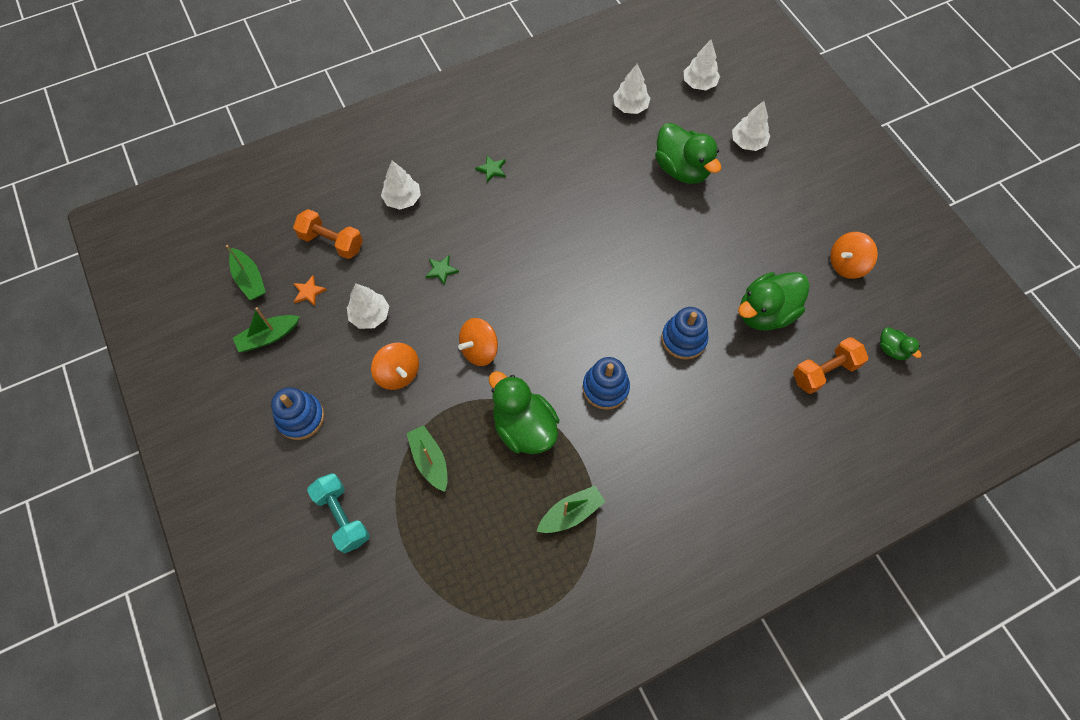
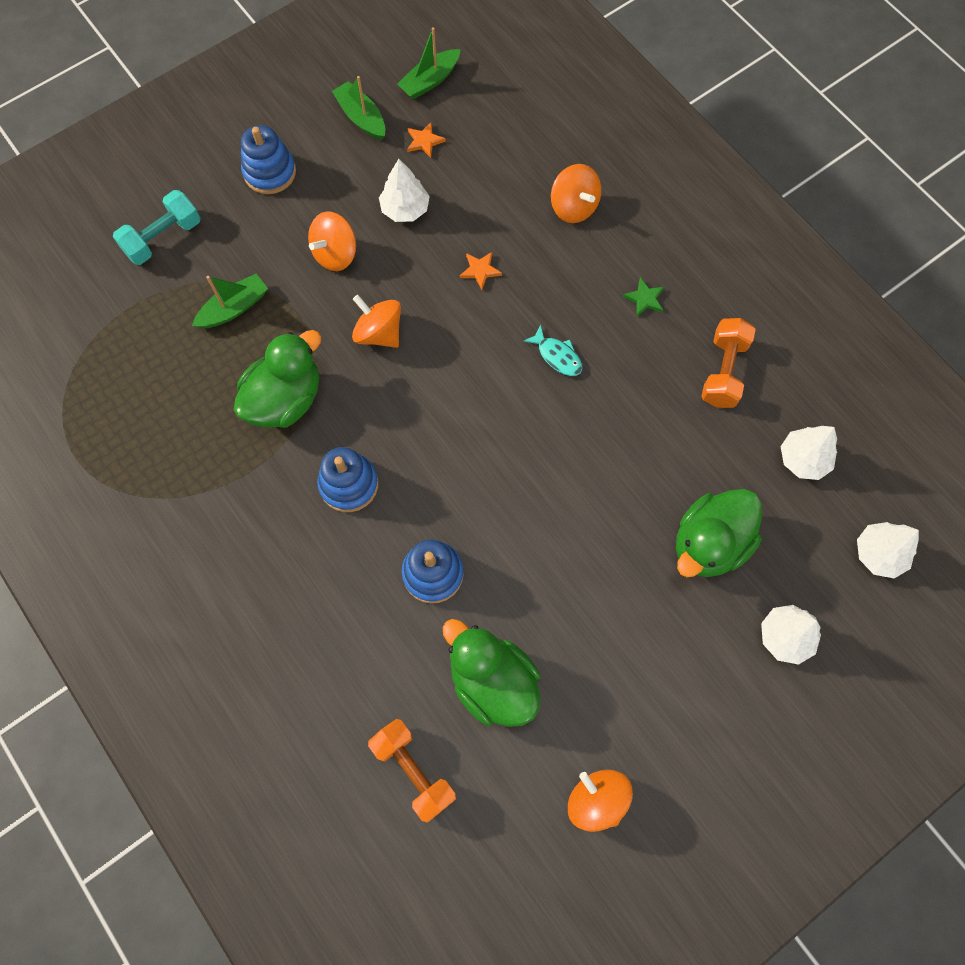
camera: 80 degrees right, 5 degrees up
(332, 242) = (496, 147): orange dumbbell -> orange dumbbell (723, 371)
(402, 199) = (573, 207): white tree -> orange spinning top
(441, 270) = (480, 270): green star -> orange star
(526, 231) = (557, 356): none -> turquoise fish
(571, 513) = (185, 467): green boat -> none
(892, 349) = (464, 872): green duck -> none

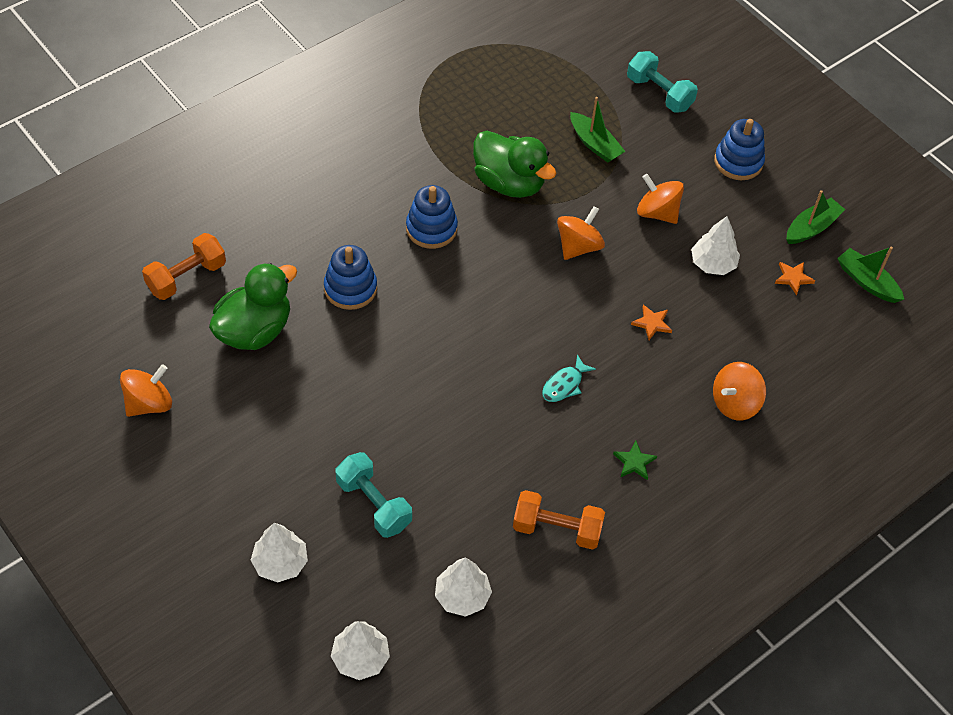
camera: 85 degrees right, 15 degrees down
(709, 543) = (374, 504): green duck -> turquoise dumbbell

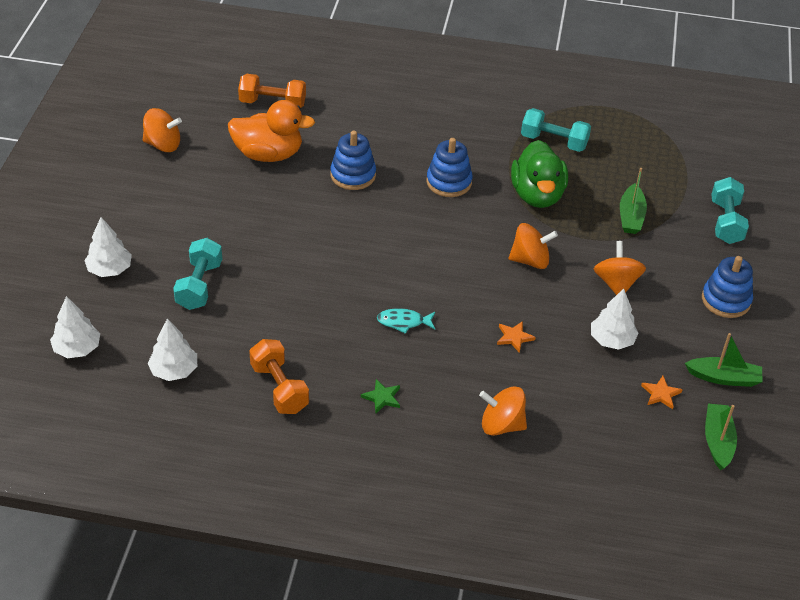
camera: 50 degrees right, 10 degrees down
(254, 330) = (268, 154): green duck -> orange duck
(458, 122) = (554, 141): none -> turquoise dumbbell

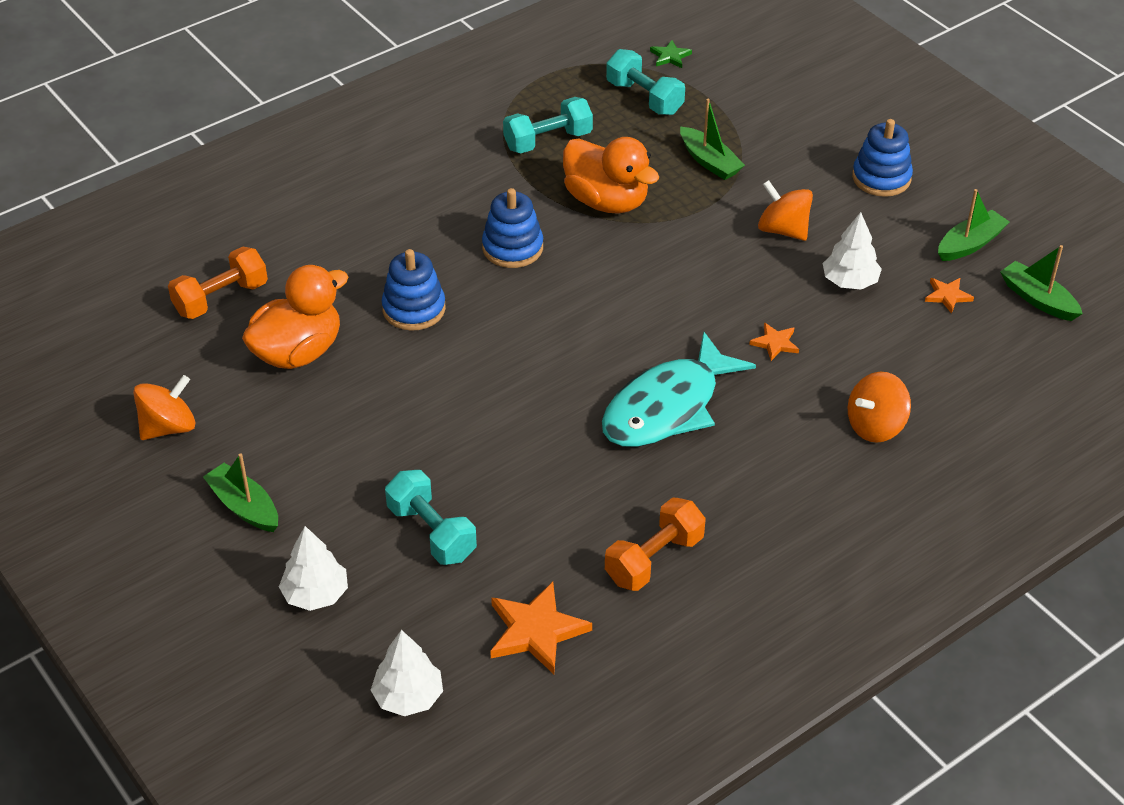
camera: 45 degrees left, 0 degrees up
(140, 205) = (244, 506): none -> green boat
(174, 371) = (536, 631): white tree -> orange star
(279, 388) = (654, 559): orange dumbbell -> orange dumbbell turned 60 degrees counterclockwise
(382, 397) = (751, 488): green star -> green star (670, 56)
(403, 322) = (667, 407): turquoise fish -> turquoise fish, size x2.33
(530, 260) = (687, 265): orange spinning top -> none
(537, 195) = (607, 201): green duck -> orange duck
(726, 222) = (787, 110): turquoise dumbbell -> turquoise dumbbell (644, 98)

